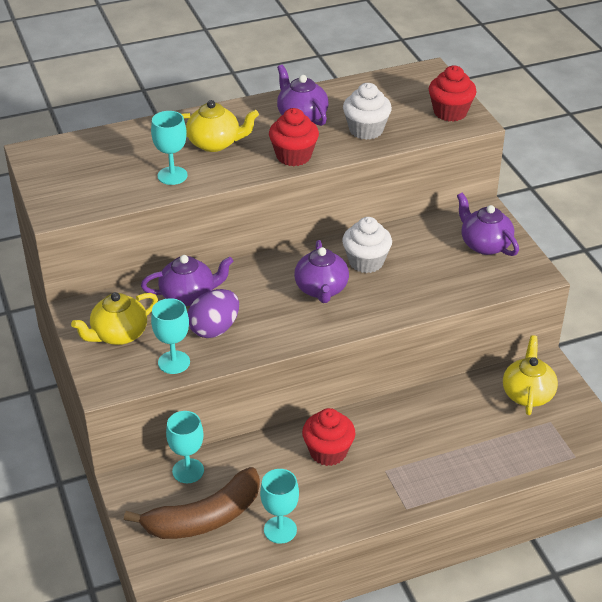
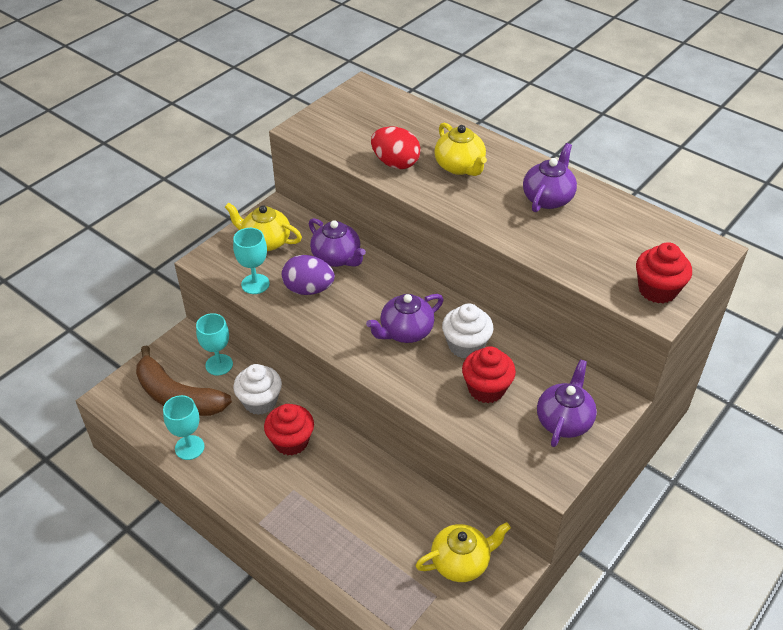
camera: 60 degrees right, 5 degrees up
(172, 175) = (395, 163): turquoise goblet -> red egg
(293, 156) = (485, 217): red cupcake -> red cupcake (486, 389)
(366, 130) = (568, 245): white cupcake -> white cupcake (260, 401)

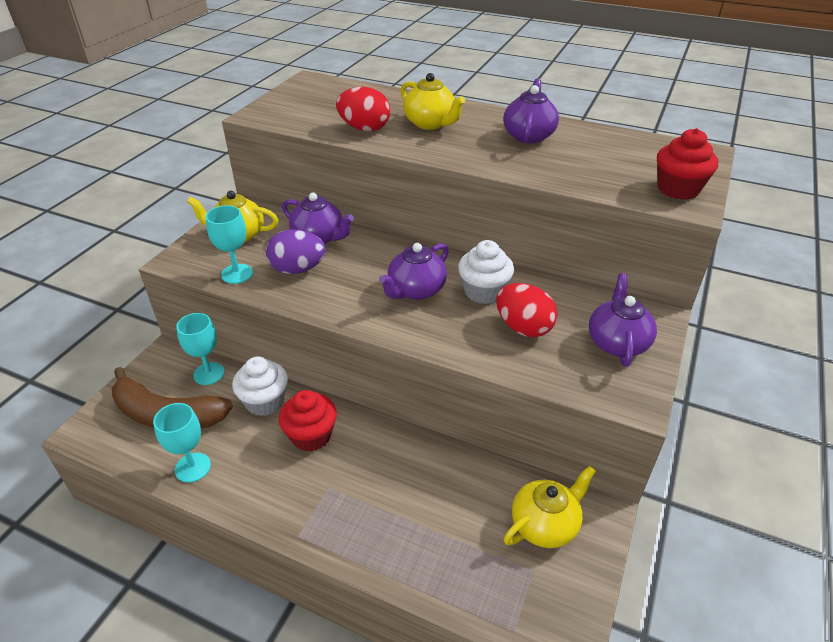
camera: 15 degrees left, 5 degrees down
(486, 389) = (523, 327): red cupcake -> red egg

